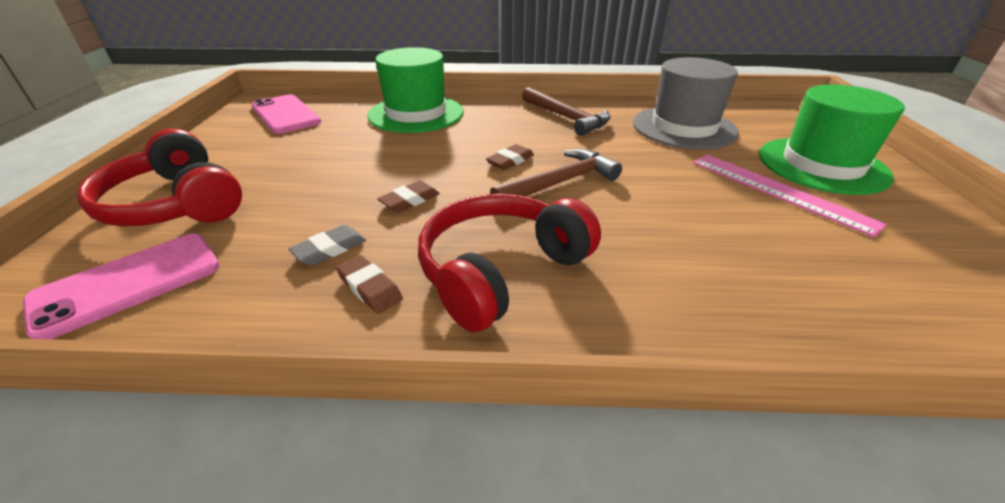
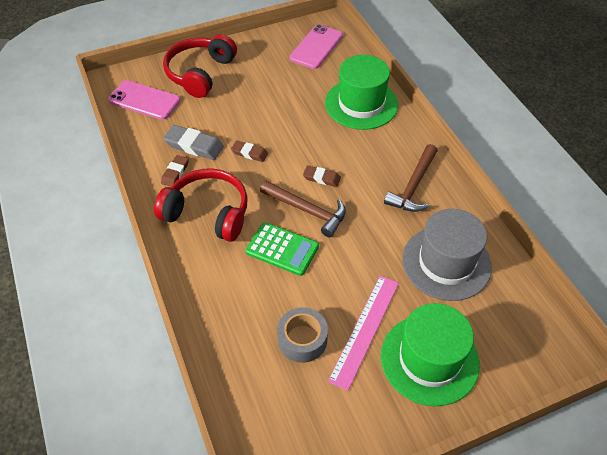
camera: 65 degrees right, 15 degrees up
(330, 249) = (194, 145): grey eraser -> grey eraser, size x1.63
(621, 217) = (282, 249): none -> green calculator
(798, 240) = (302, 339): none -> grey tape

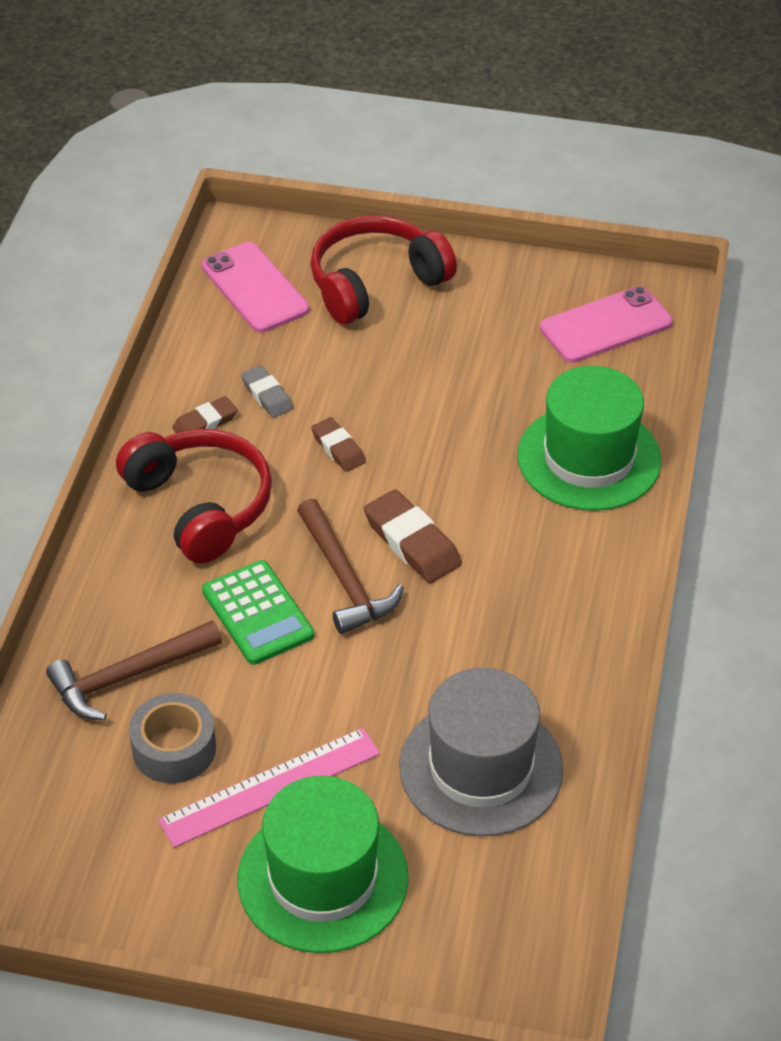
camera: 35 degrees right, 5 degrees down
(194, 145) = (267, 395): grey eraser -> grey eraser, size x0.61
(321, 178) = (412, 542): brown eraser -> brown eraser, size x1.63
(413, 186) = (544, 630): brown hammer -> brown hammer (127, 676)

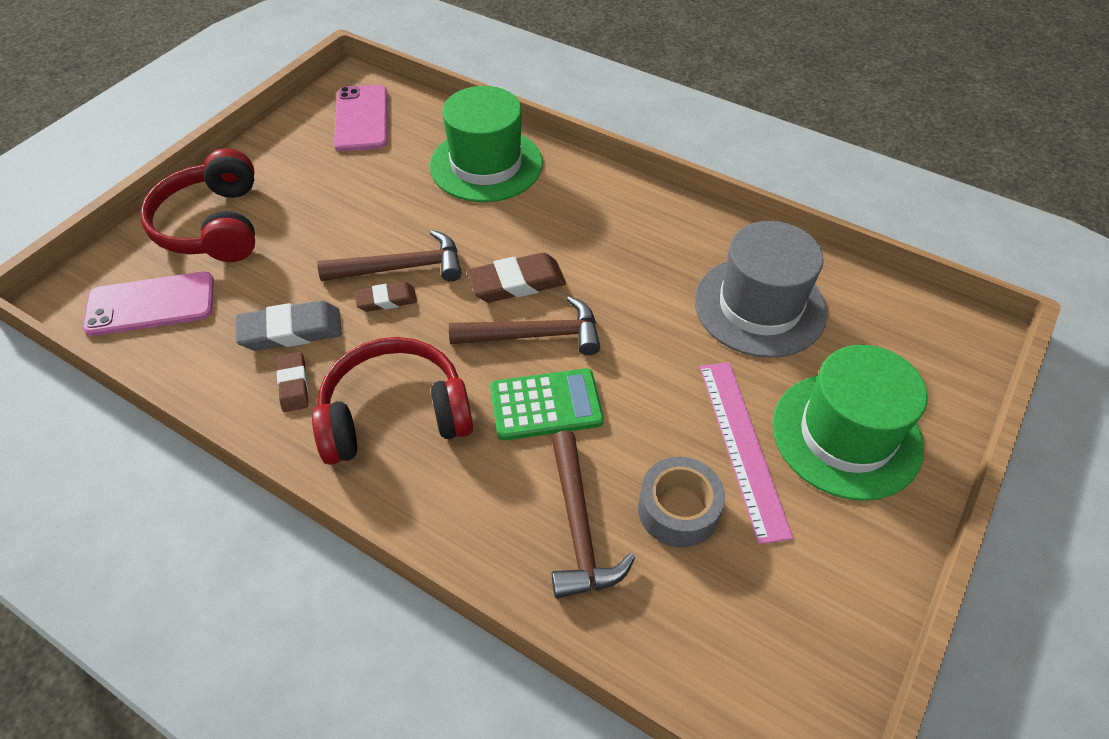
camera: 70 degrees left, 5 degrees up
(267, 395) = (291, 331): grey eraser -> grey eraser, size x1.63
(388, 444) = (402, 268): none -> brown hammer

